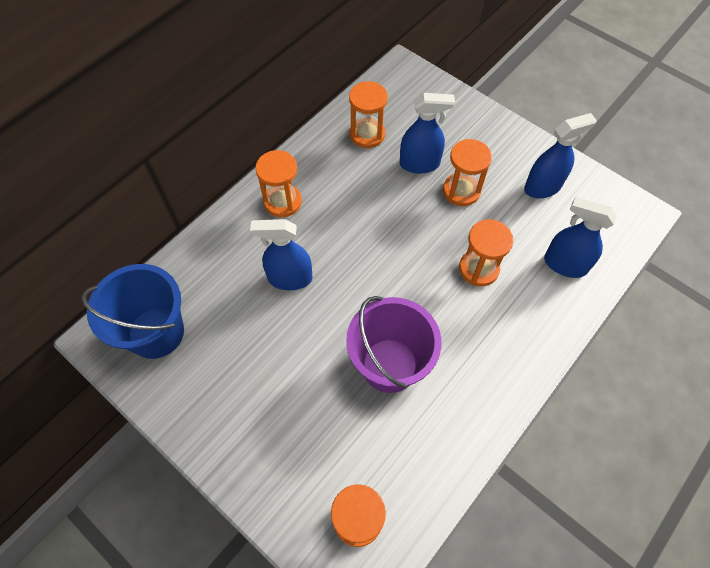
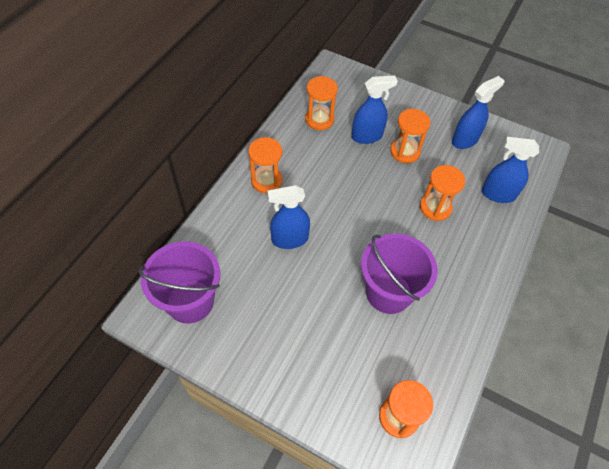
camera: 15 degrees left, 5 degrees down
(156, 332) = (190, 301): blue bucket -> purple bucket

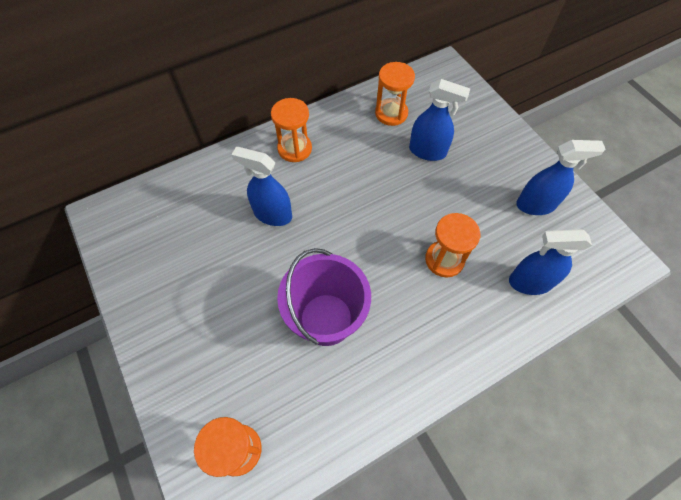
camera: 35 degrees right, 5 degrees up
(190, 301) = (145, 224): purple bucket -> none
(405, 152) = (456, 185): orange hourglass -> none
(497, 194) = (529, 282): blue spray bottle -> blue spray bottle turned 45 degrees counterclockwise

